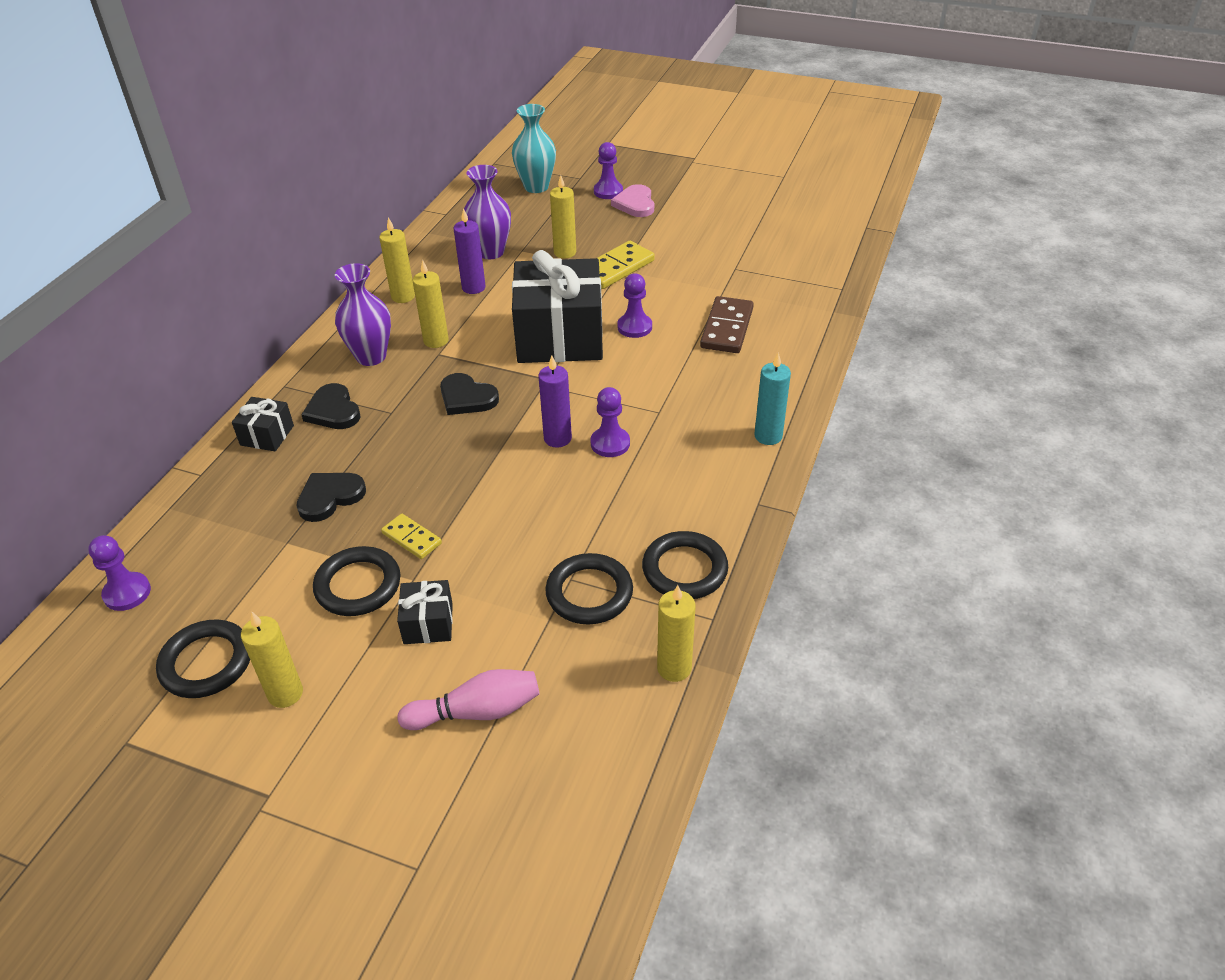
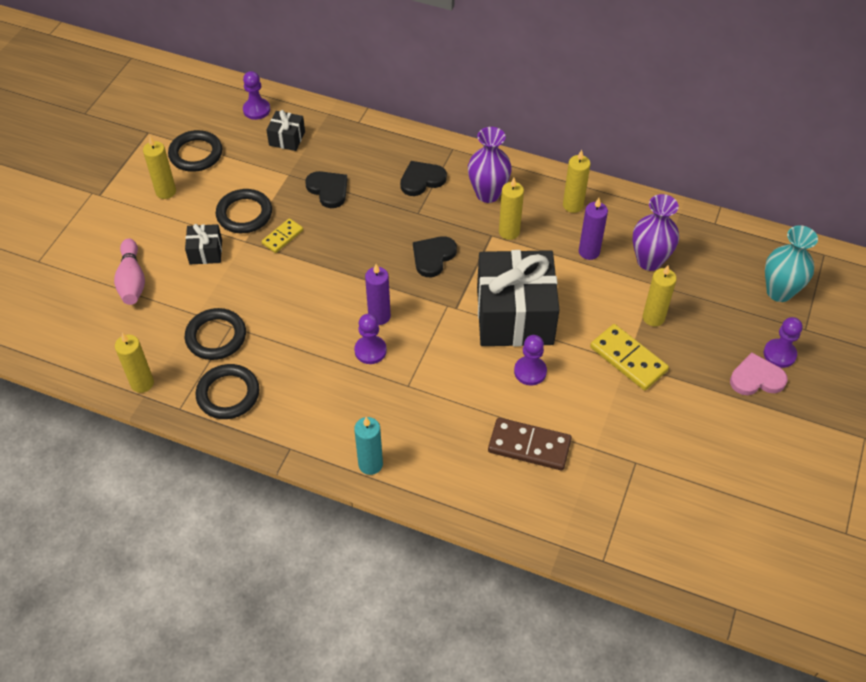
camera: 90 degrees right, 10 degrees up
(267, 435) = (396, 148): black gift -> black gift (287, 139)

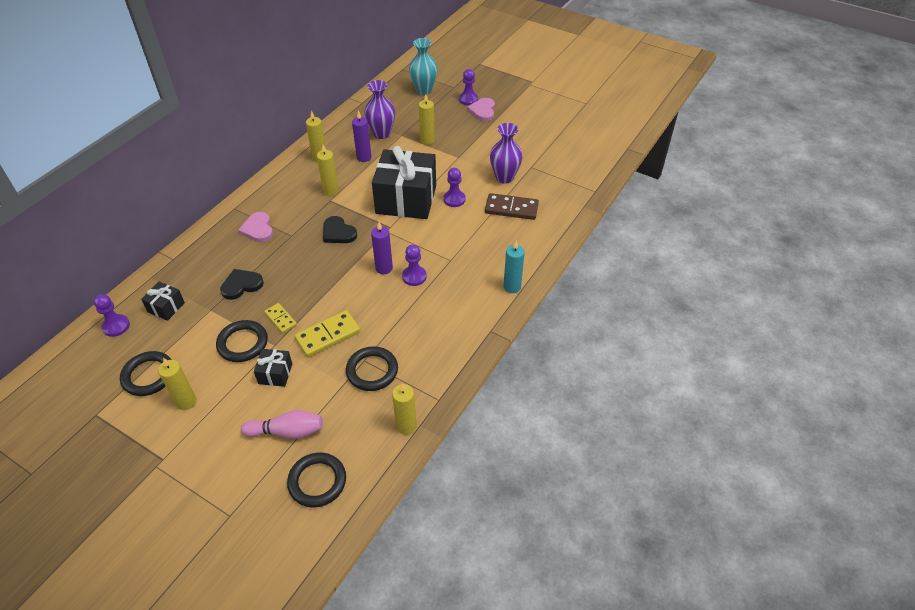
camera: 80 degrees left, 5 degrees down
(228, 394) = (432, 366): black ring -> black ring (317, 481)
(421, 180) = (258, 229): black heart -> pink heart
(488, 194) = (289, 196): purple vase -> purple vase (504, 177)
(529, 446) = (511, 208): brown domino -> brown domino turned 75 degrees clockwise
(628, 359) = (456, 156): yellow domino -> yellow domino (328, 335)

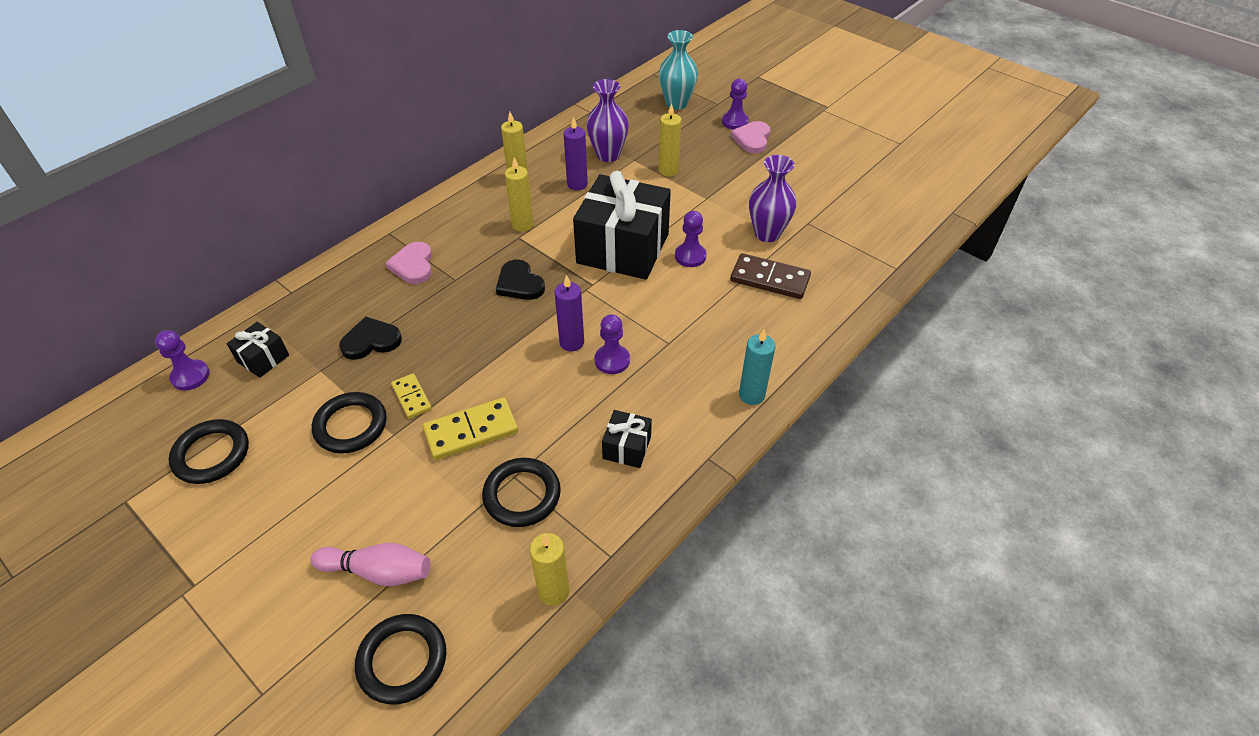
camera: 10 degrees right, 0 degrees up
(186, 402) = (251, 501): yellow candle -> none
(275, 374) = (384, 478): black gift -> black gift (627, 447)

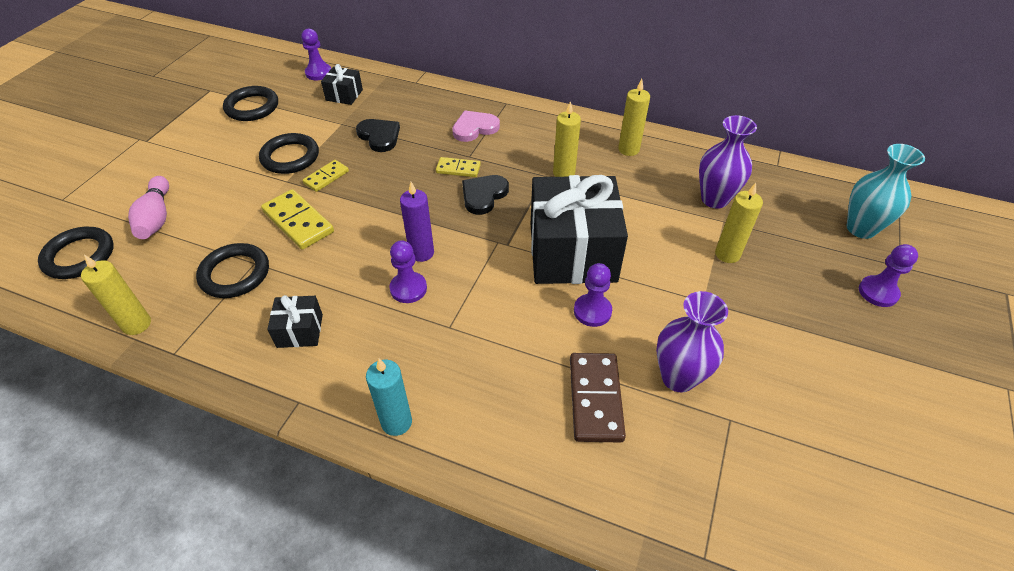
camera: 70 degrees right, 0 degrees up
(469, 292) = (458, 169): none -> yellow domino
(577, 184) = (649, 191): purple candle -> none
(752, 139) = (858, 318): pink heart -> none

